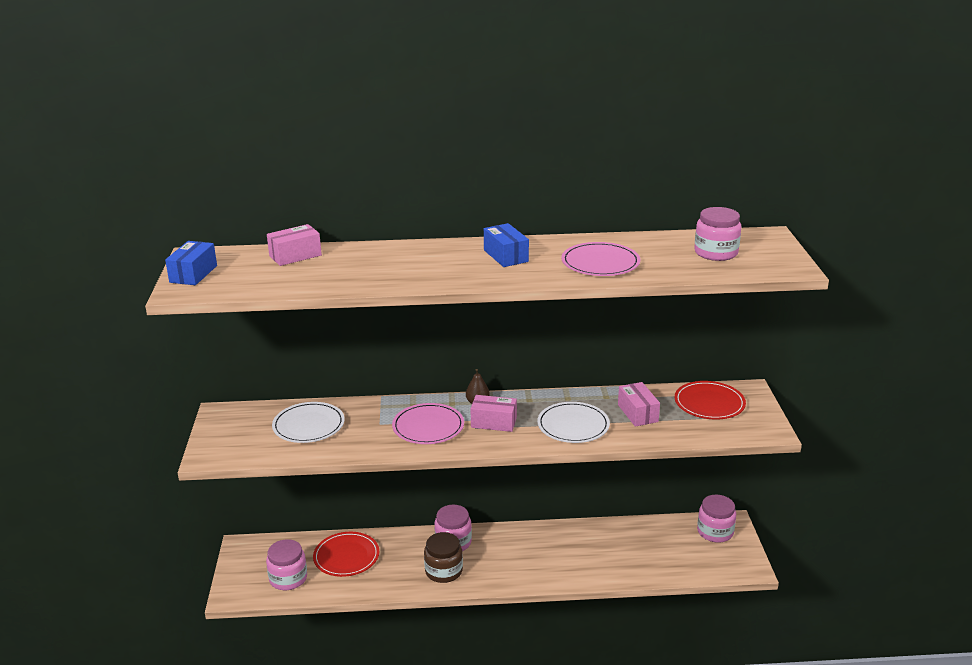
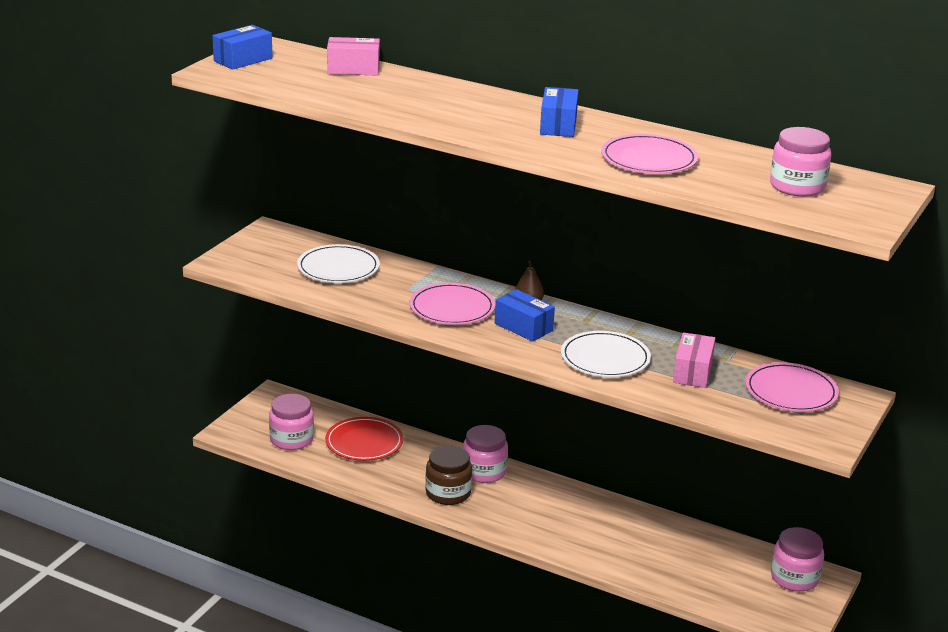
camera: 30 degrees right, 0 degrees up
(493, 422) = (523, 327): pink box -> blue box
(709, 403) = (791, 391): red plate -> pink plate

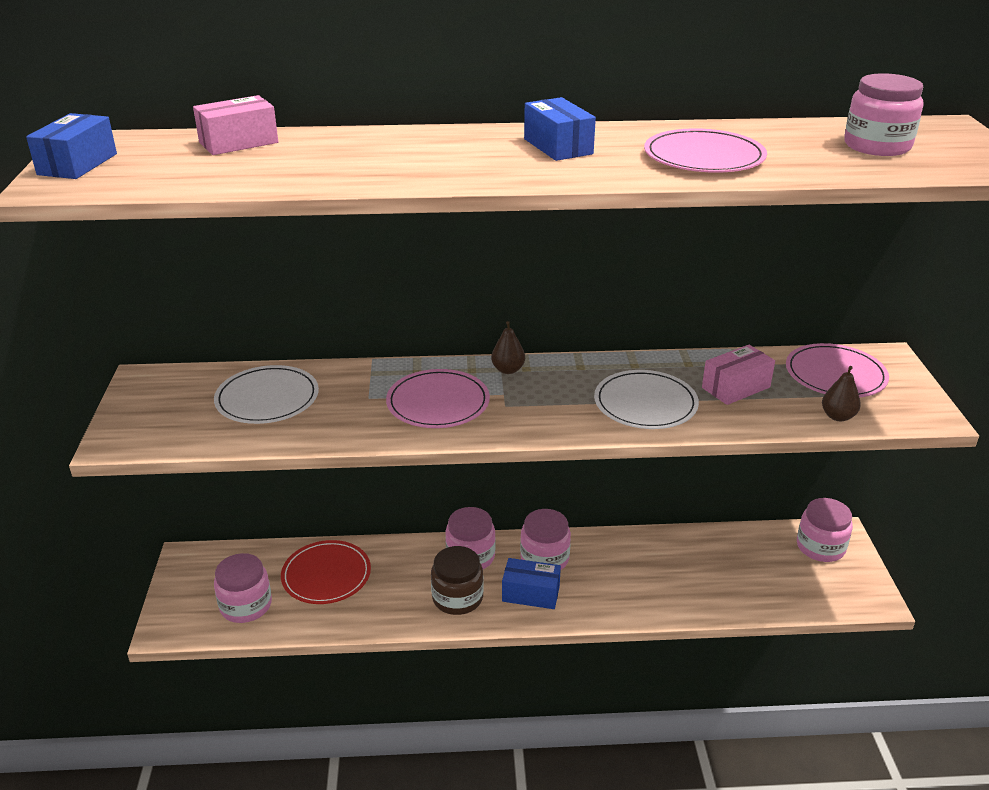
camera: 30 degrees left, 5 degrees up
(523, 327) = (531, 398): blue box -> blue box (531, 593)
(542, 495) = (544, 558): none -> pink jar
(692, 372) = (735, 387): pink box -> pink box turned 75 degrees clockwise
(748, 416) = (837, 416): none -> brown pear

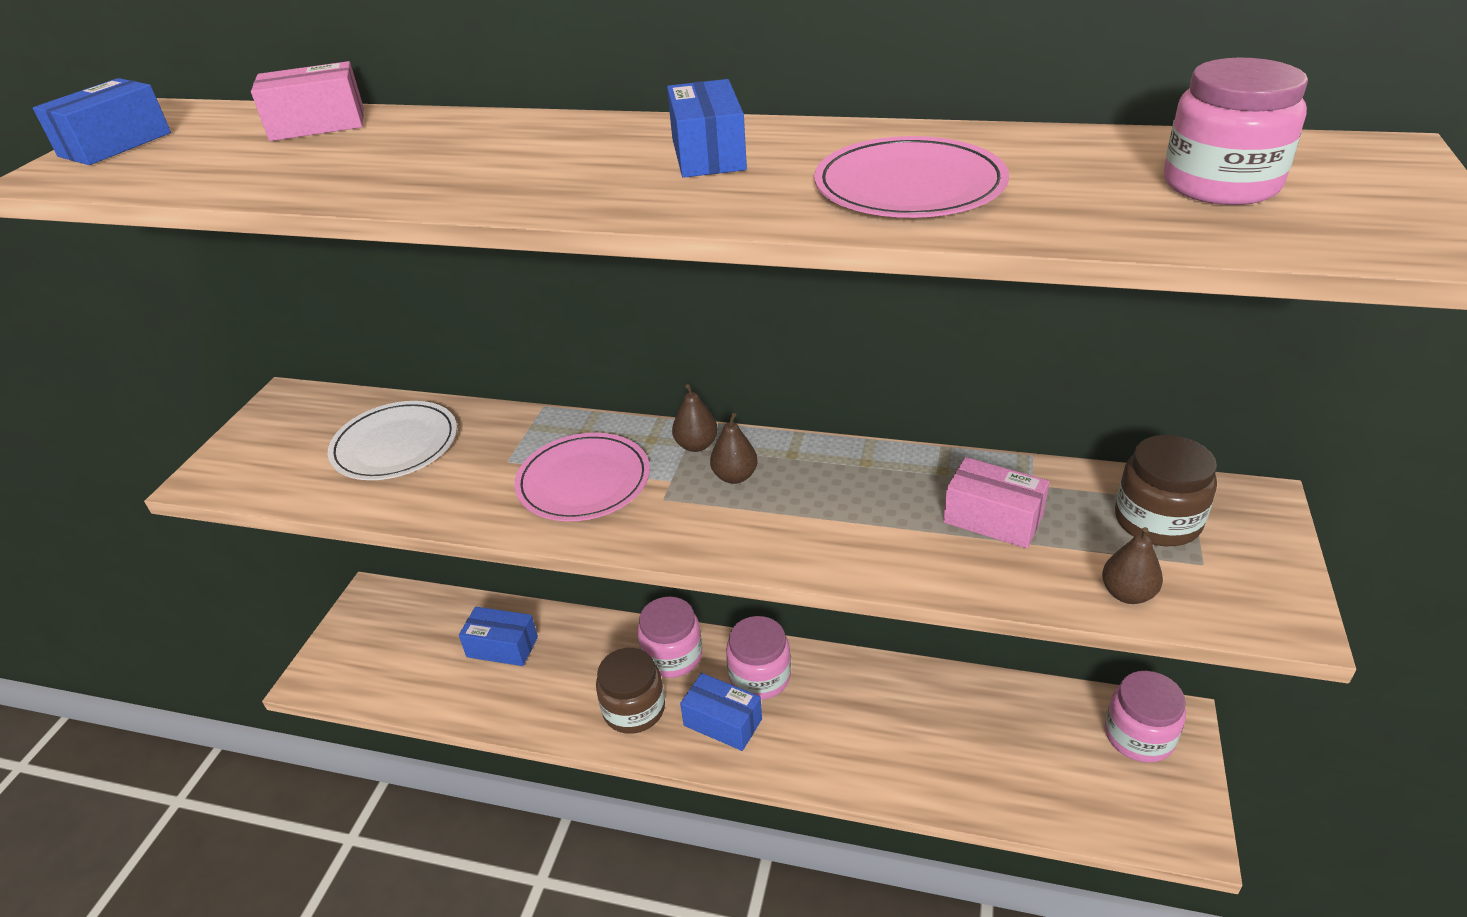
camera: 20 degrees right, 5 degrees up
(246, 605) = (402, 668): pink jar -> none
(326, 575) = (502, 647): red plate -> blue box
(548, 385) = (735, 476): none -> brown pear
(645, 403) = (850, 525): white plate -> none
(735, 387) = (993, 519): pink box -> pink box turned 45 degrees clockwise
(835, 375) = (1157, 520): pink plate -> brown jar

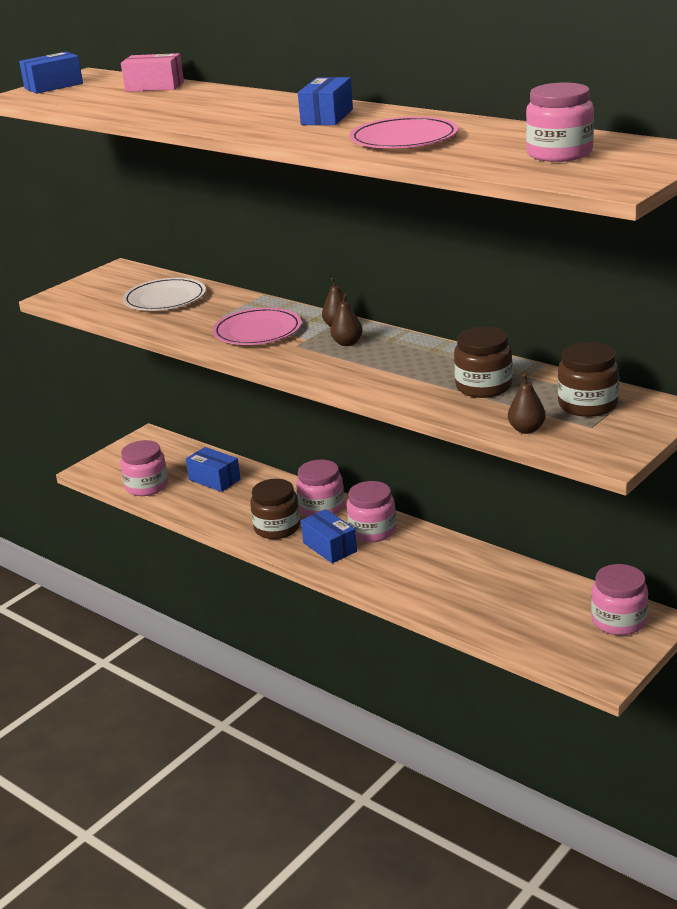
camera: 25 degrees right, 10 degrees down
(412, 686) = (147, 486): none -> pink jar
(993, 519) = (483, 386): pink box -> brown jar

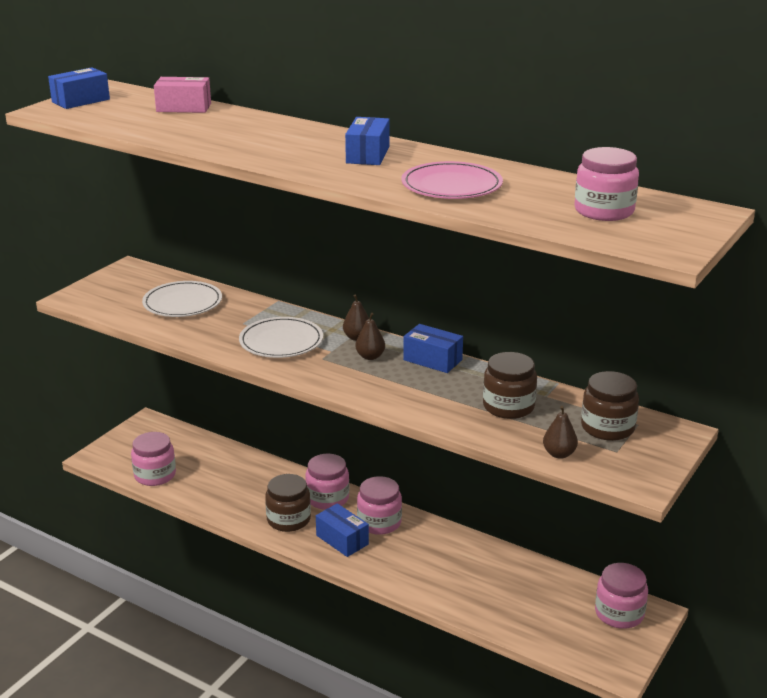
camera: 10 degrees left, 0 degrees up
(214, 479) = (220, 468): blue box -> blue box (432, 360)
(257, 331) = (281, 341): pink plate -> white plate

